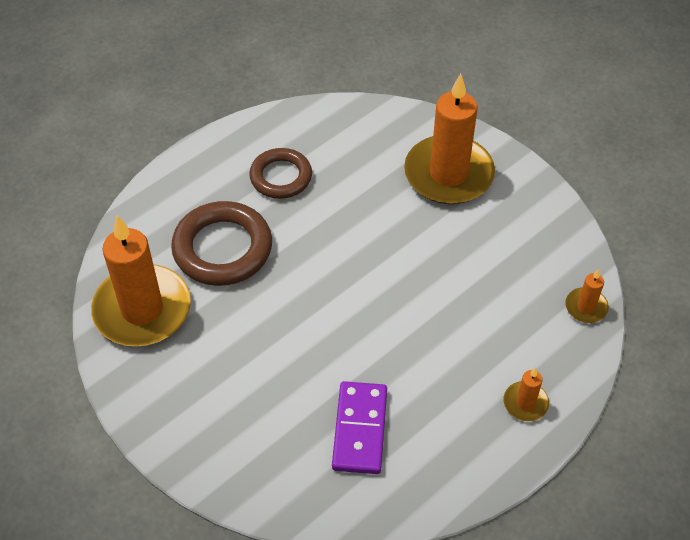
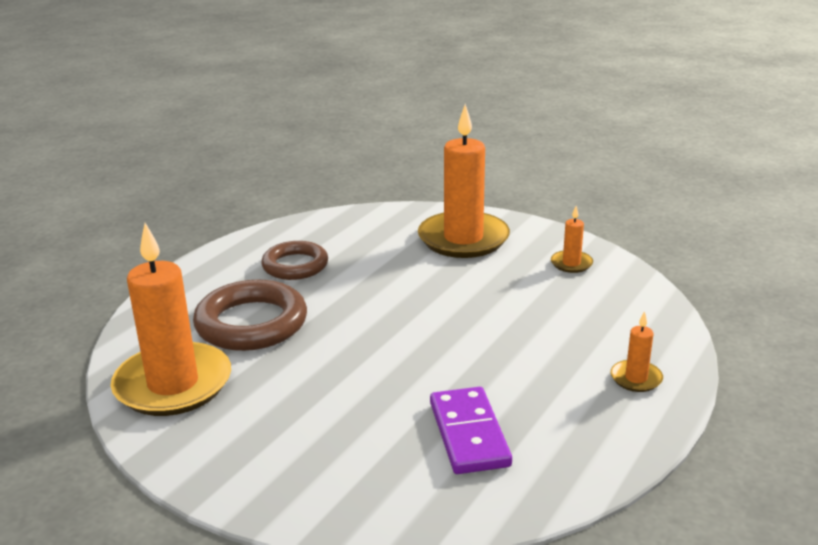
camera: 15 degrees left, 25 degrees down
(586, 307) = (650, 301): orange candle -> orange candle (571, 263)

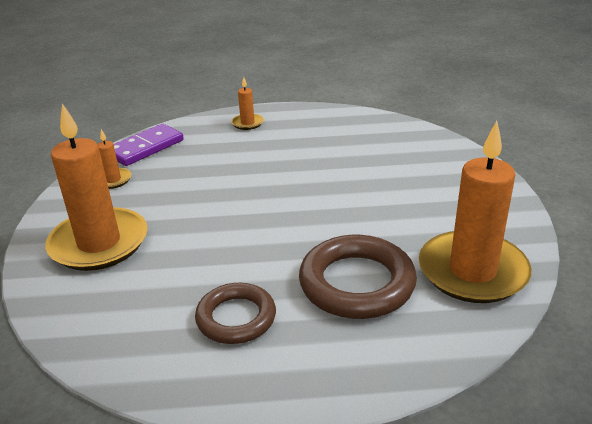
camera: 125 degrees left, 5 degrees up
(468, 434) = (357, 147): purple domino -> purple domino (145, 148)

